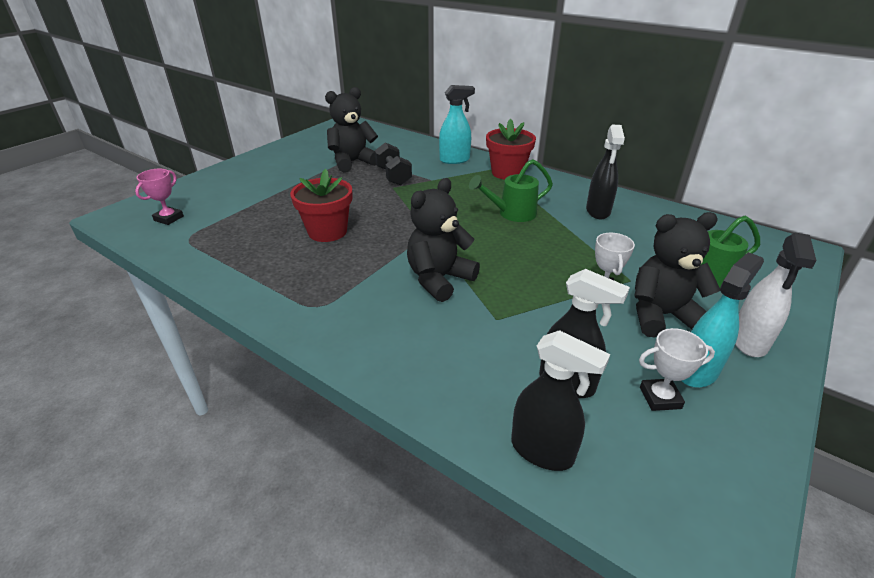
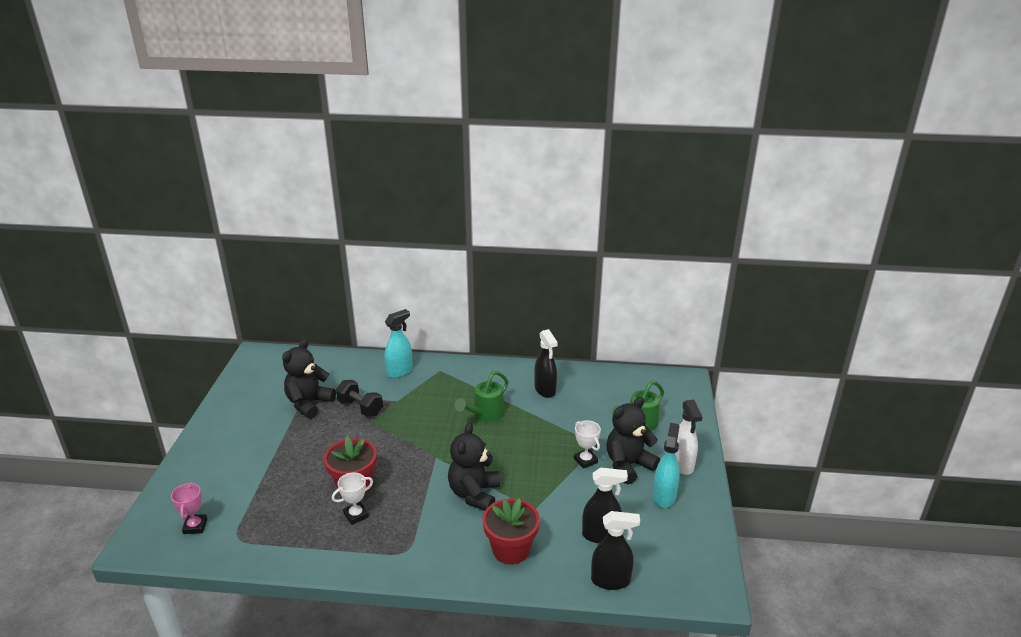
camera: 30 degrees left, 5 degrees down
(507, 173) = (454, 372): red flower pot -> red flower pot (511, 550)
(660, 398) = (653, 522): white trophy -> white trophy (356, 515)

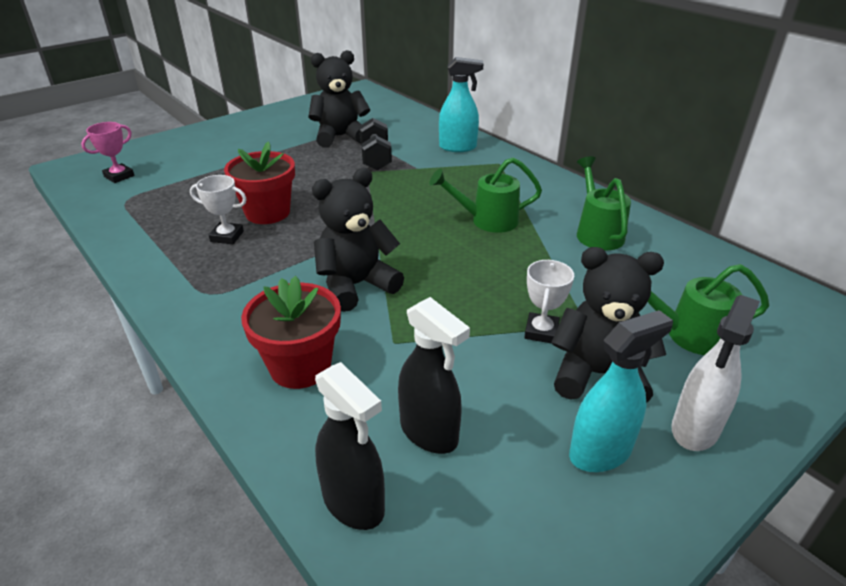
camera: 45 degrees right, 5 degrees up
(545, 390) = (597, 232): black spray bottle -> green watering can

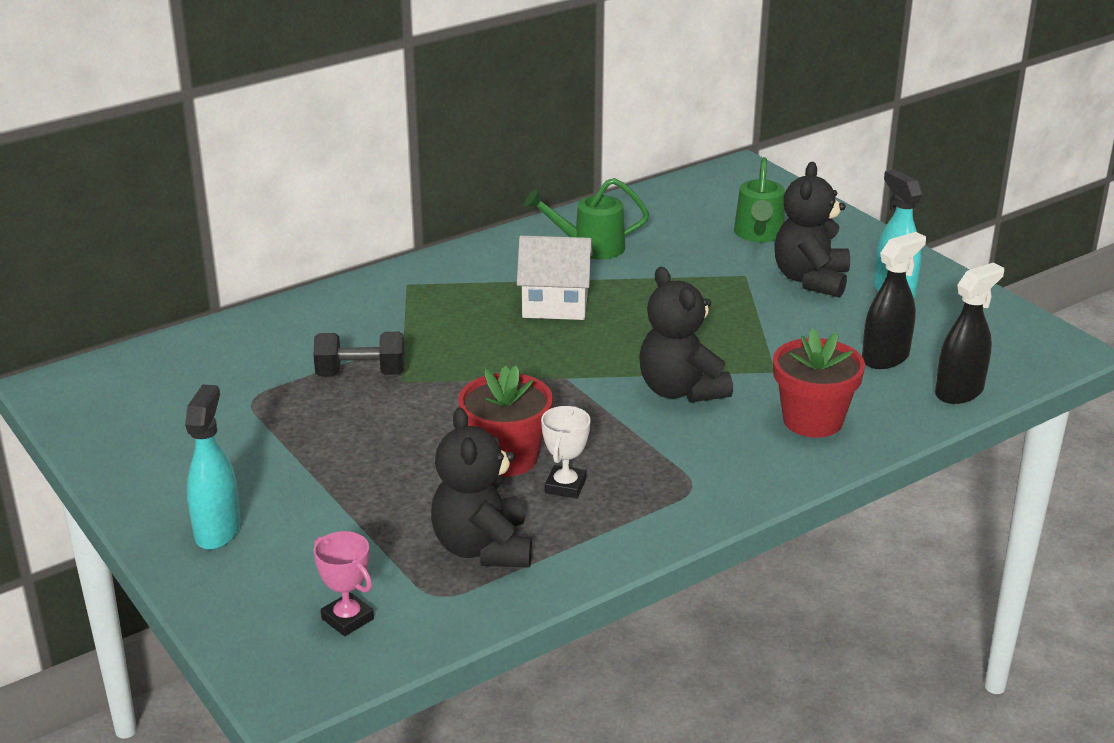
camera: 85 degrees left, 5 degrees down
(340, 137) = (268, 404): black teddy bear -> black teddy bear (483, 548)
(458, 147) = (347, 309): turquoise spray bottle -> turquoise spray bottle (217, 531)
(487, 220) = (555, 305): green watering can -> white house
(541, 331) = (756, 297): white trophy -> none
(695, 429) = (865, 253): white spray bottle -> none

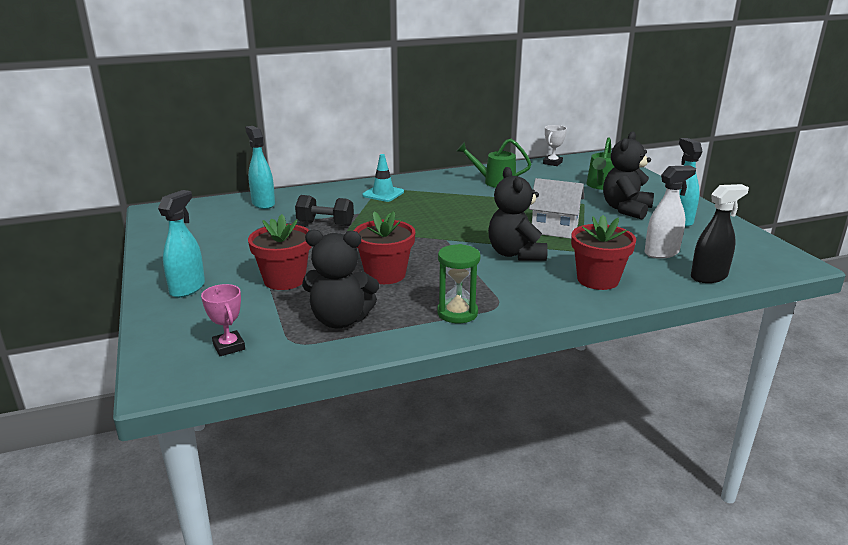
camera: 15 degrees right, 5 degrees down
(231, 345) = (263, 203): none -> turquoise spray bottle
(359, 492) = (284, 280): none -> red flower pot
(421, 296) = (383, 194): none -> turquoise traffic cone
(483, 548) = (340, 320): black teddy bear -> black teddy bear turned 90 degrees counterclockwise
(555, 305) = (459, 205): white house -> white house (554, 229)
(565, 486) = (414, 294): white trophy -> white trophy (552, 163)
(642, 509) = (457, 313): none -> green hourglass
(885, 358) = (662, 253): black spray bottle -> white spray bottle

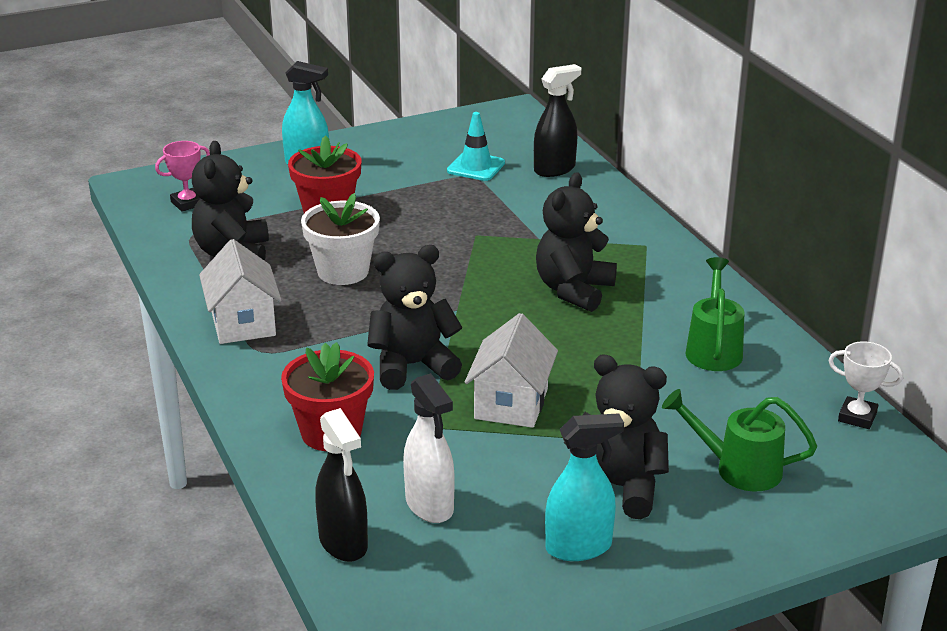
camera: 85 degrees right, 5 degrees up
(263, 203) = (555, 169): turquoise spray bottle -> black spray bottle
(325, 224) = (493, 218): black dumbbell -> none
(383, 194) = (620, 250): turquoise traffic cone -> turquoise traffic cone (476, 167)
(385, 274) = (343, 271): red flower pot -> white flower pot
(428, 207) = (574, 290): none -> black teddy bear
(457, 313) = (243, 323): green hourglass -> white house

